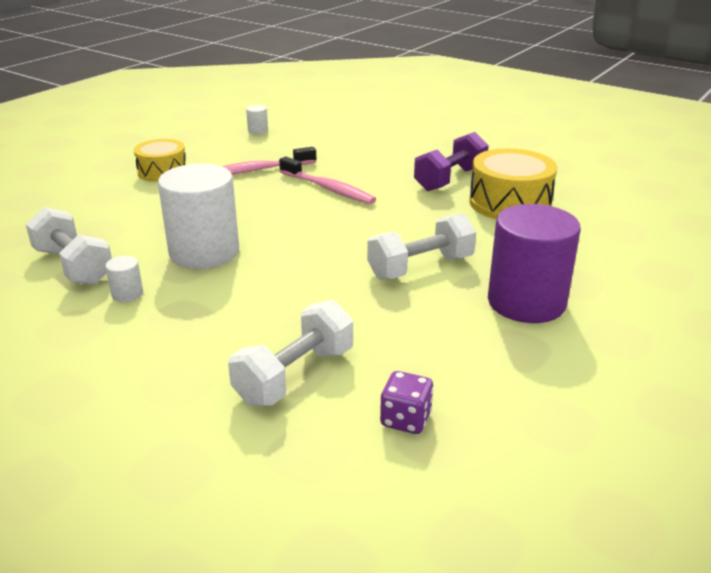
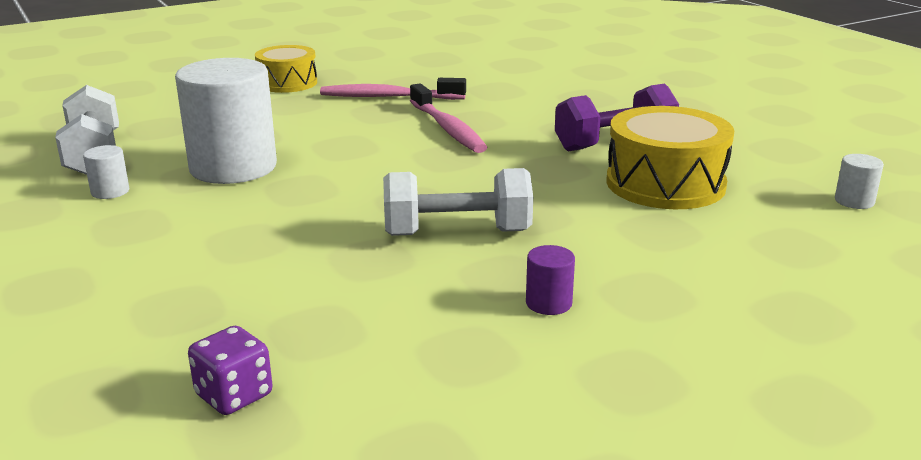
camera: 25 degrees right, 5 degrees down
(258, 131) = (438, 58): white cylinder -> white cylinder (854, 201)
(295, 376) = (172, 313): white dumbbell -> none
(526, 302) = (548, 303): purple cylinder -> purple cylinder, size x0.40

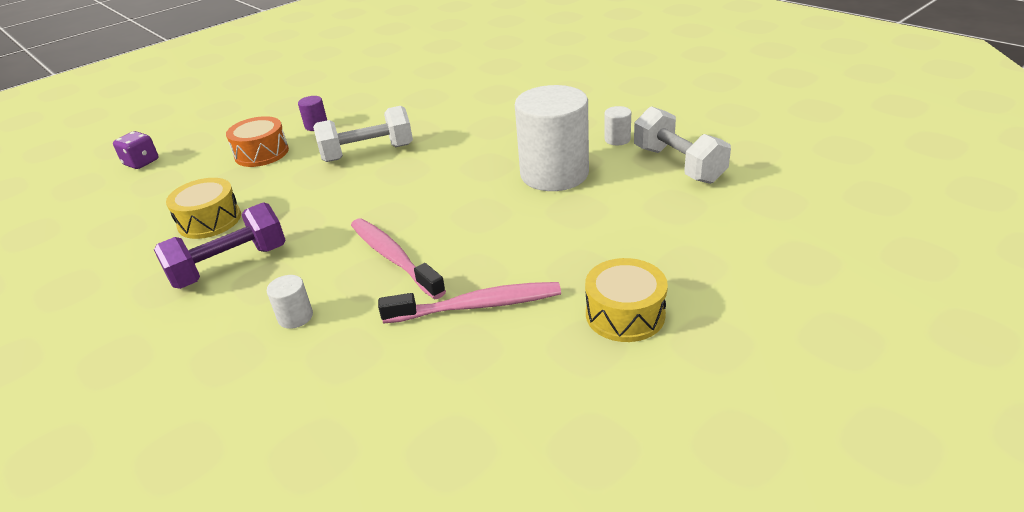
camera: 170 degrees right, 10 degrees up
(234, 395) = (444, 75): purple dice -> purple dice (141, 162)
(637, 264) = (261, 153): none -> orange drum
(665, 184) = (209, 220): yellow drum -> yellow drum, size x0.66
(854, 201) = (74, 229): white cylinder -> white cylinder (295, 317)

